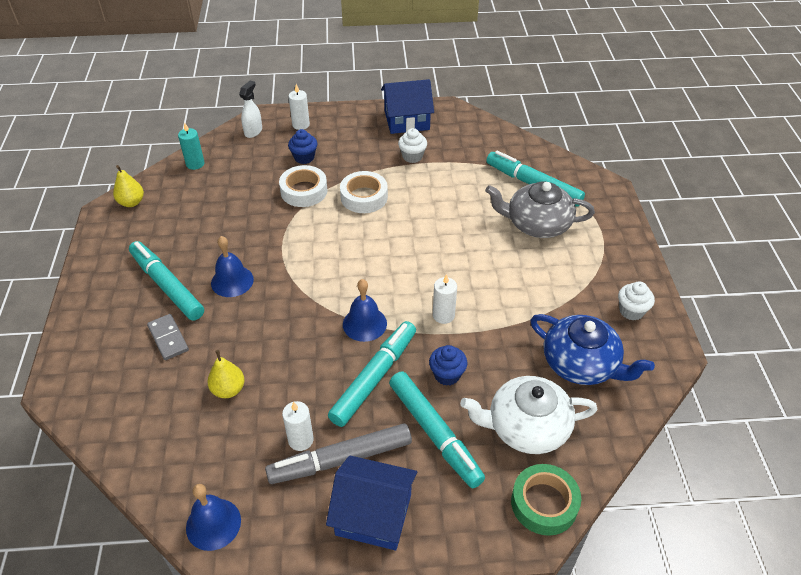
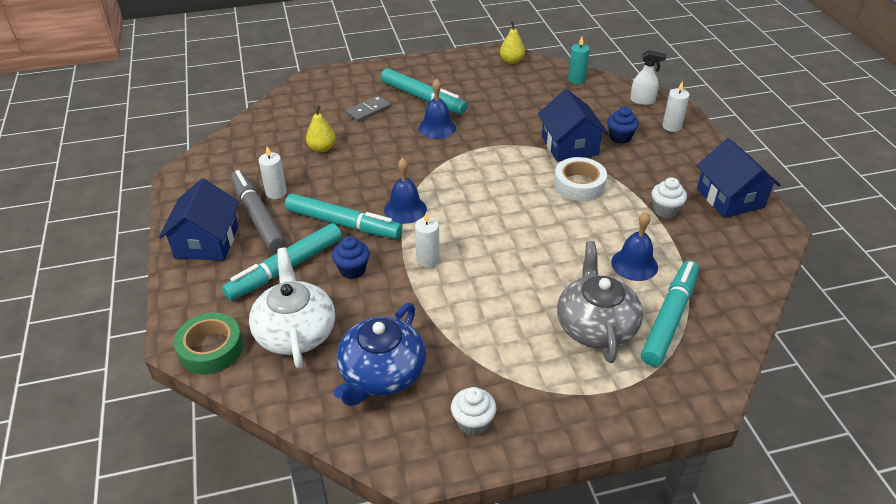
camera: 80 degrees right, 5 degrees down
(167, 286) = (423, 98): turquoise marker -> turquoise marker turned 90 degrees clockwise
(213, 524) = (204, 165): blue bell -> blue bell (634, 264)
(304, 191) = (569, 145): white tape -> blue house

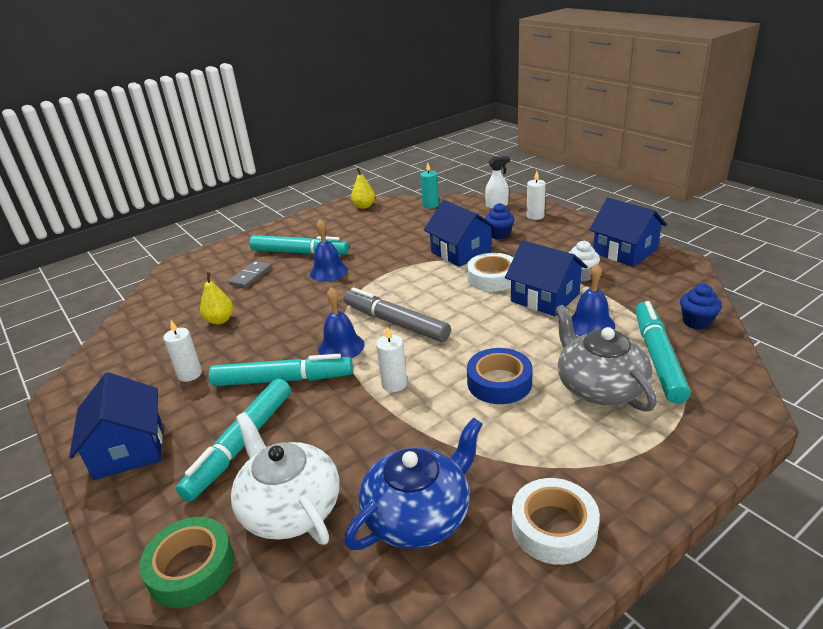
camera: 20 degrees left, 10 degrees down
(258, 217) = (180, 403): grey marker -> grey marker (395, 322)
(352, 270) = (319, 420): blue cupcake -> blue cupcake (696, 322)
(381, 373) = (419, 515): blue teapot -> blue teapot turned 135 degrees counterclockwise
(473, 422) = (554, 527): white cupcake -> white tape
(513, 290) = (499, 382): none -> blue tape
(613, 222) = (545, 298): none -> blue house

